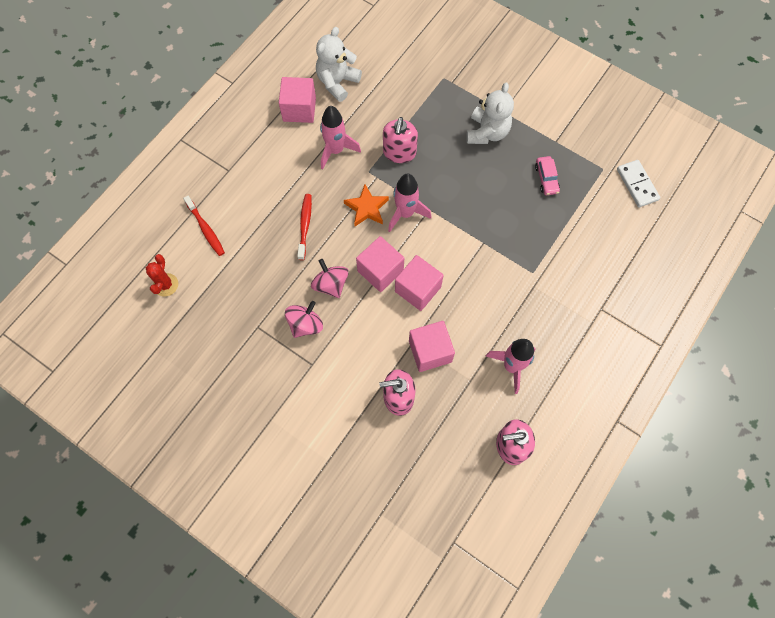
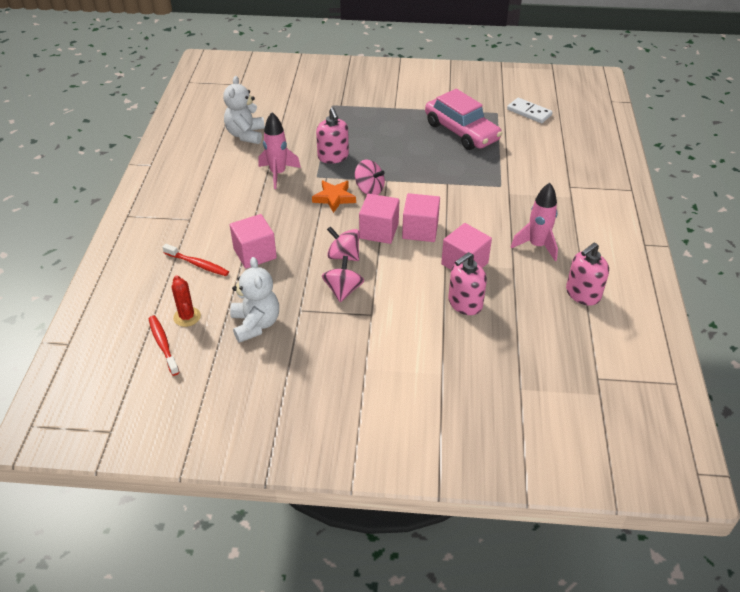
camera: 30 degrees left, 25 degrees down
(299, 109) = (225, 161): pink cube -> pink cube (255, 253)
(305, 225) = (289, 228): red toothbrush -> red toothbrush (163, 344)
(405, 213) = (369, 189): pink rocket -> pink spinning top
(487, 132) = (393, 122): white teddy bear -> white teddy bear (255, 324)
(546, 179) = (461, 132): pink car -> pink car, size x2.26

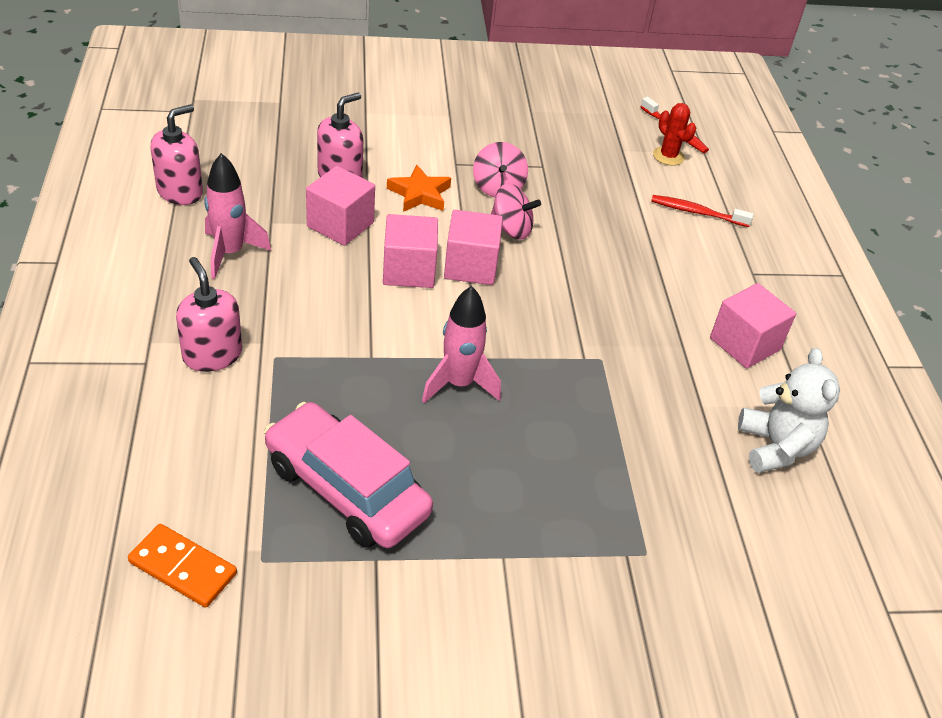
camera: 165 degrees right, 0 degrees up
(255, 253) = (632, 228): pink cube -> pink cube (745, 344)
(255, 324) = (586, 151): white teddy bear -> none
(278, 174) = (668, 360): pink rocket -> pink rocket (459, 384)
(333, 157) = (589, 403): pink soap dispenser -> pink soap dispenser (212, 355)
(334, 198) = (556, 318): orange star -> orange star (420, 194)
(369, 189) = (503, 337): pink spinning top -> none
(529, 112) = (183, 568): white domino -> orange domino

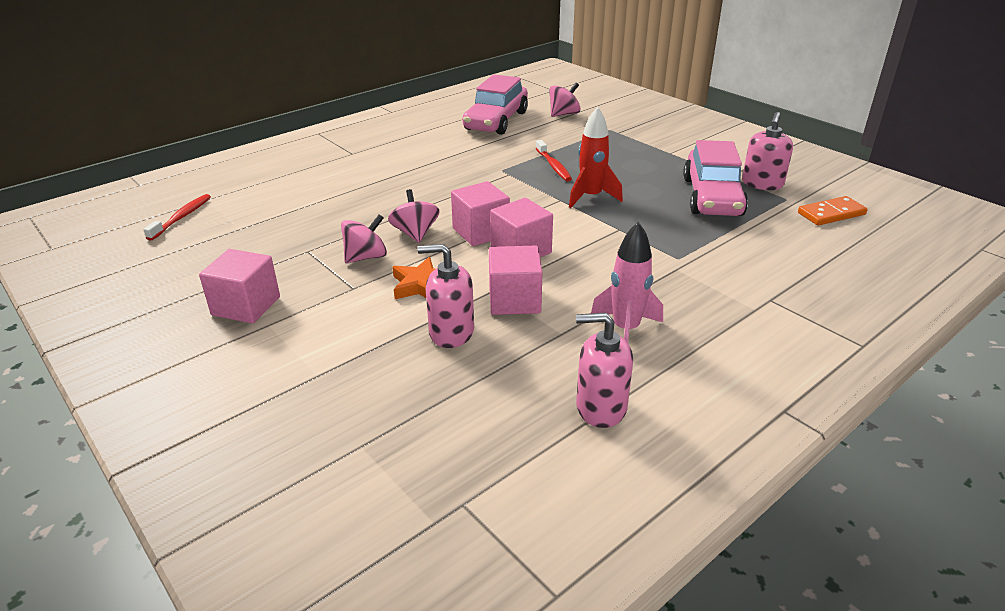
camera: 120 degrees left, 10 degrees down
(183, 568) = (831, 214): orange domino -> orange domino turned 75 degrees clockwise
(212, 355) = (718, 279): pink soap dispenser -> pink soap dispenser (762, 184)
(459, 384) = (591, 197): pink rocket -> red rocket
(668, 156) = (229, 209): red cactus -> none
(697, 212) = (301, 182): red toothbrush -> red toothbrush (553, 166)
(745, 344) = (426, 141): pink cube -> pink cube (246, 306)
(751, 542) = (564, 114): none -> pink spinning top
(775, 447) = (496, 121): white teddy bear -> pink car

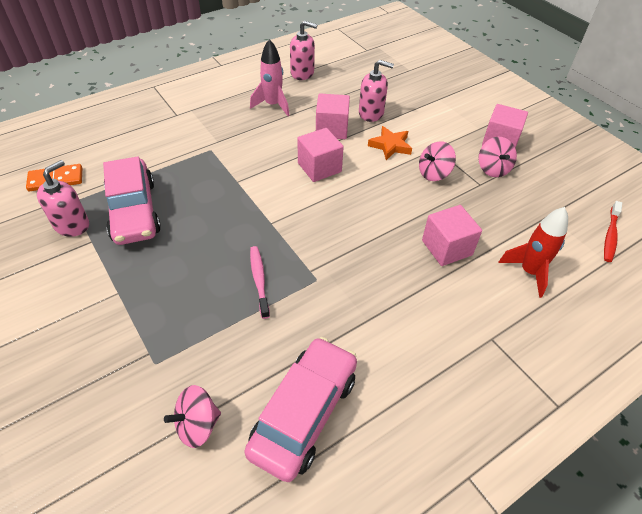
camera: 175 degrees left, 15 degrees up
(415, 233) = (400, 194): pink spinning top -> pink spinning top (493, 169)
(481, 232) = (347, 190): pink cube -> pink cube (446, 247)
(553, 166) = (259, 280): red toothbrush -> pink toothbrush
(591, 197) = (242, 223): red rocket -> red rocket (529, 272)
(712, 197) = (134, 211): pink car -> pink car turned 150 degrees clockwise

